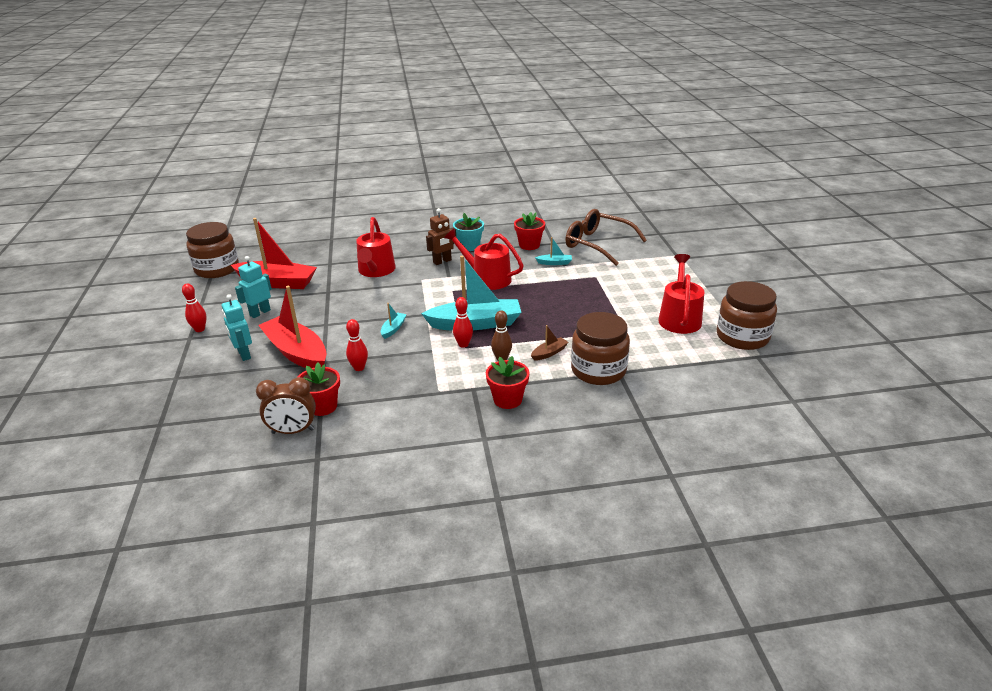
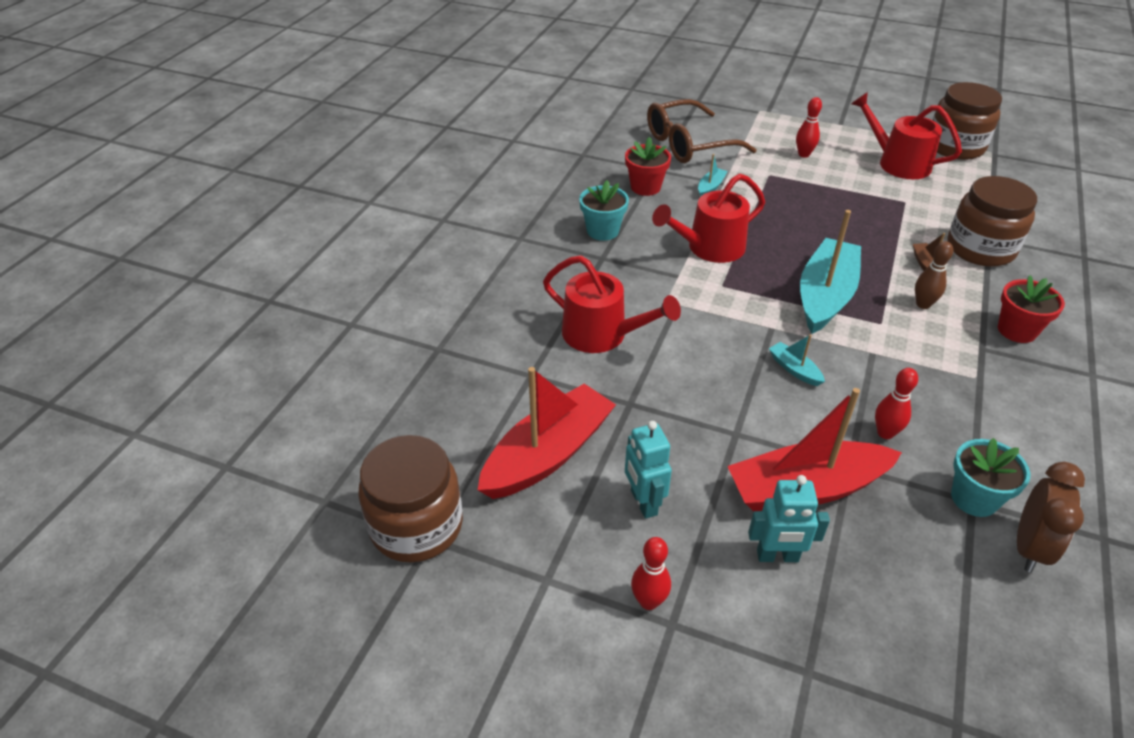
camera: 60 degrees left, 10 degrees up
(322, 406) = (974, 498): red flower pot -> turquoise flower pot
(442, 261) = (628, 267): brown robot -> none
(463, 344) = (872, 322): red bowling pin -> red bowling pin (804, 154)

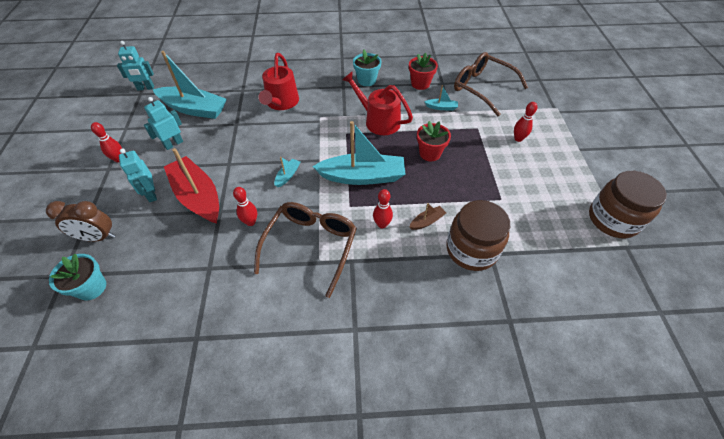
camera: 65 degrees right, 10 degrees up
(416, 526) = (145, 88): brown jar -> turquoise robot
(548, 454) = (194, 109): red boat -> turquoise boat
(898, 163) = (553, 188): red watering can -> none
(923, 304) = (382, 224): brown bowling pin -> red bowling pin
(948, 379) = (311, 245): none -> brown glasses
(974, 498) = (211, 268): turquoise flower pot -> turquoise flower pot (91, 287)
(1016, 330) = (382, 279): red flower pot -> red flower pot (430, 153)
(1029, 547) = (179, 298): brown clock -> brown clock (98, 237)

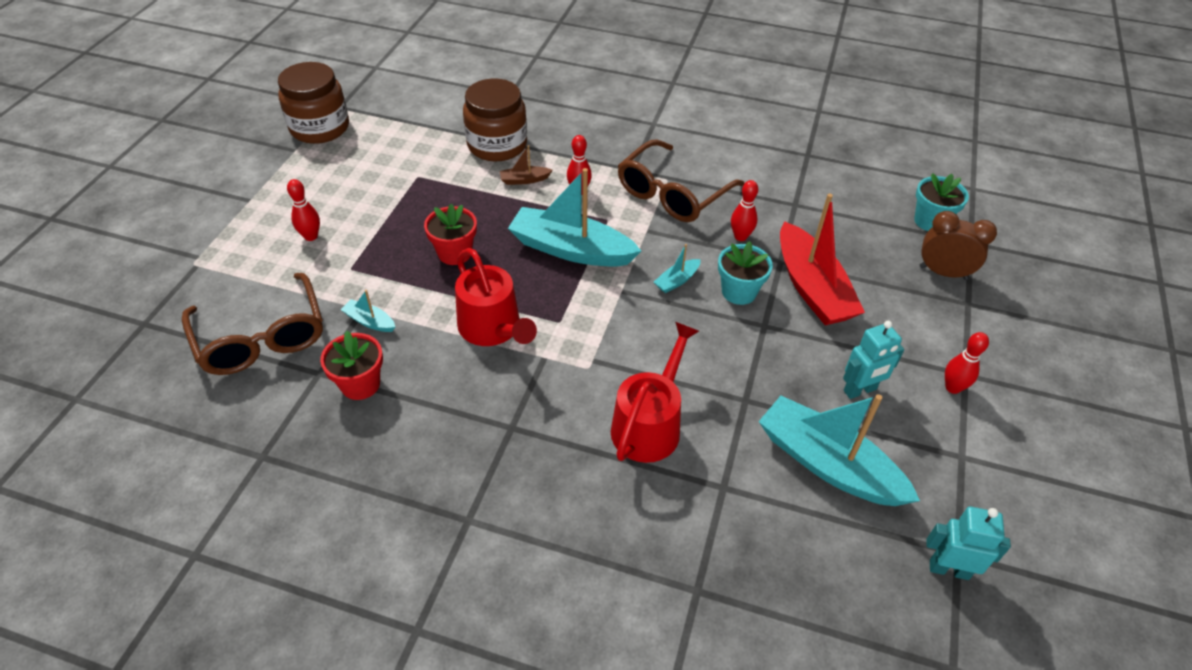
camera: 160 degrees left, 5 degrees down
(151, 194) = (882, 310): turquoise robot -> none
(366, 80) = (455, 428): turquoise flower pot -> turquoise flower pot (739, 292)

